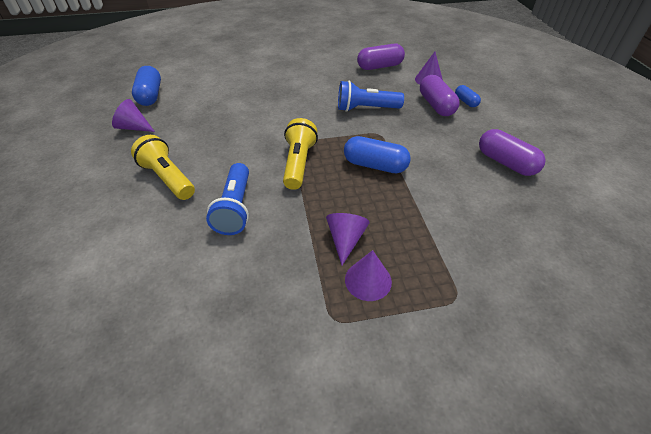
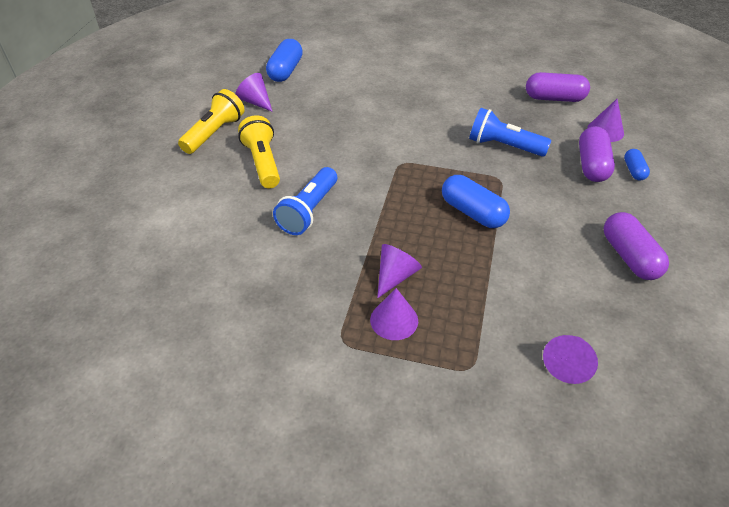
camera: 25 degrees right, 0 degrees up
(298, 163) = (393, 186): yellow flashlight -> yellow flashlight (214, 133)
(524, 262) = (567, 364): none -> purple cone

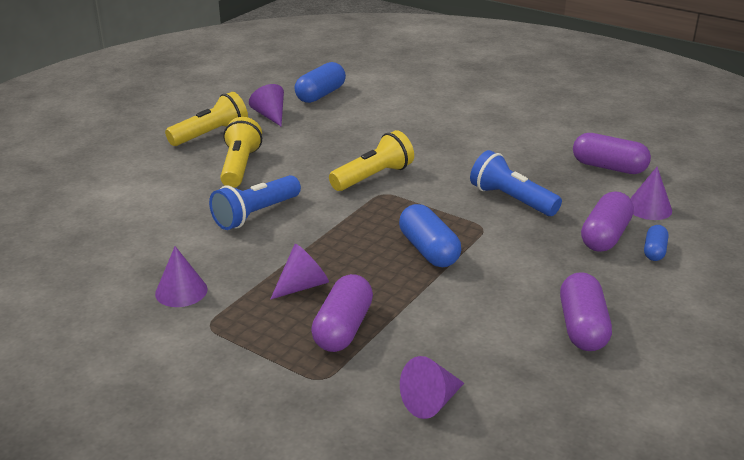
camera: 20 degrees right, 15 degrees down
(383, 148) = (373, 177): none -> yellow flashlight
(394, 320) = (273, 321): purple cone -> purple cone (181, 291)
(455, 311) = (343, 328): none -> purple capsule

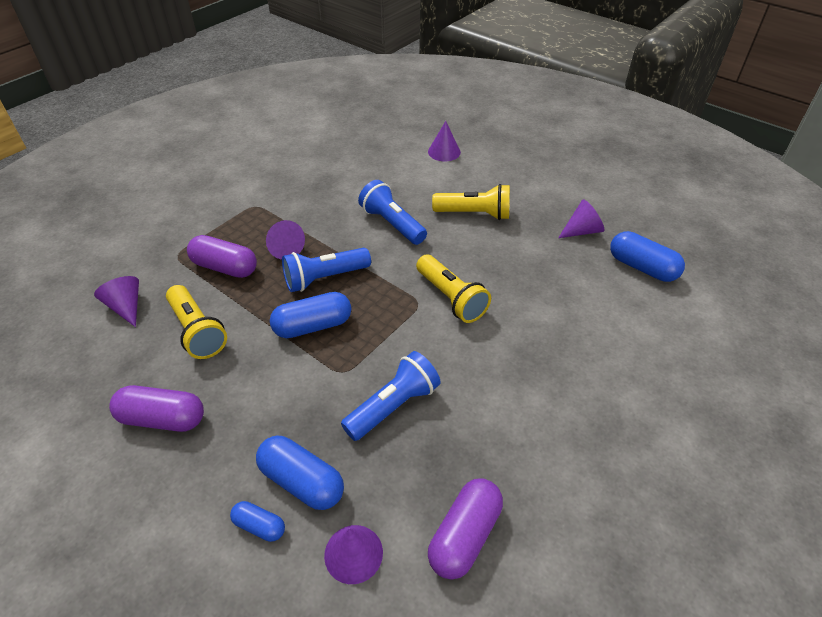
camera: 95 degrees right, 15 degrees up
(181, 291) = (297, 192): purple cone -> purple cone (444, 152)
(210, 134) = (536, 196): yellow flashlight -> yellow flashlight (197, 331)
(354, 251) = (324, 278): none -> blue flashlight
(605, 236) = (302, 481): purple capsule -> blue capsule

